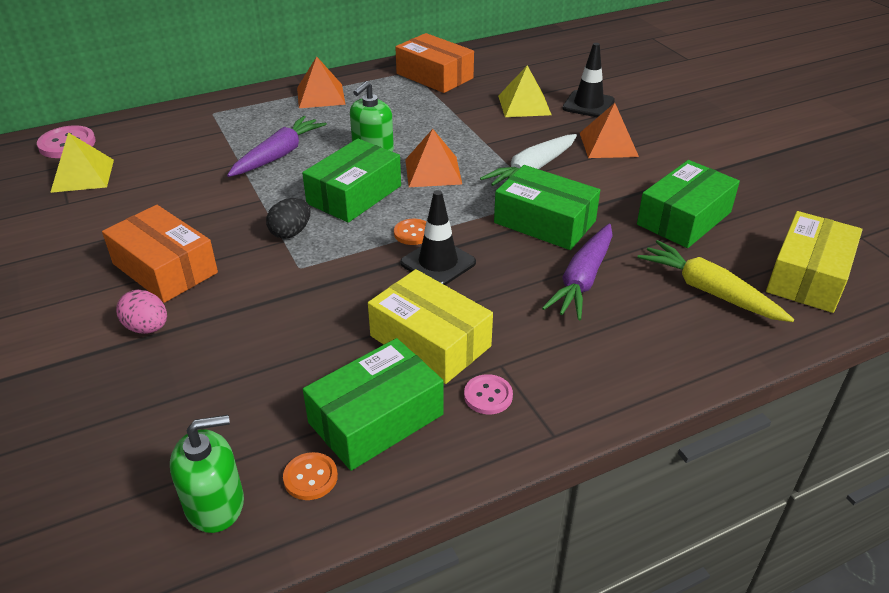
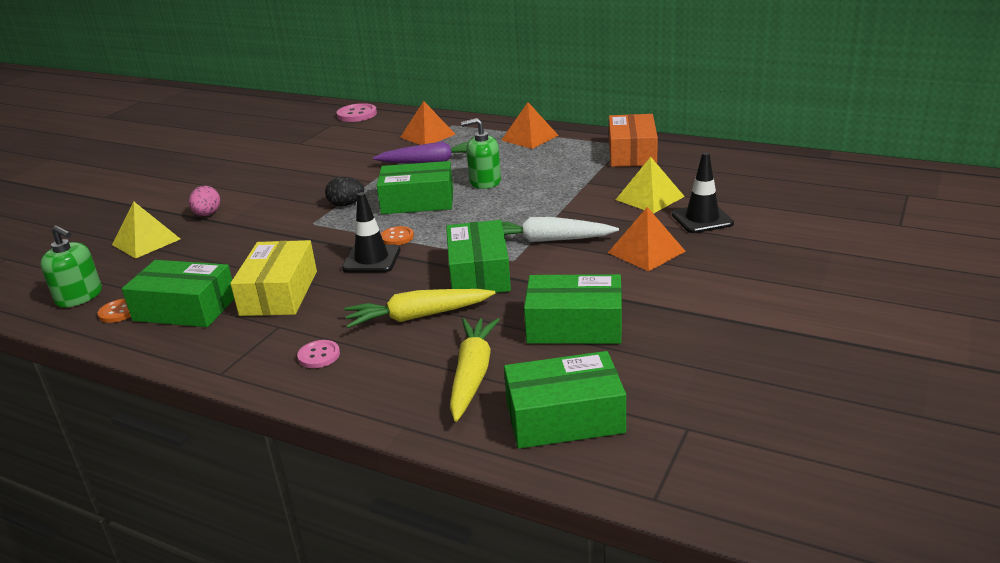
camera: 55 degrees right, 10 degrees down
(82, 175) = (330, 133): yellow pyramid -> yellow pyramid (146, 242)
(165, 268) = (267, 192): orange box -> none
(433, 171) = (488, 210): orange pyramid -> orange pyramid (428, 136)
(488, 396) = (240, 334): pink button -> pink button (319, 355)
(583, 280) = (418, 316): purple carrot -> yellow carrot
(808, 276) = (564, 417): yellow box -> green box

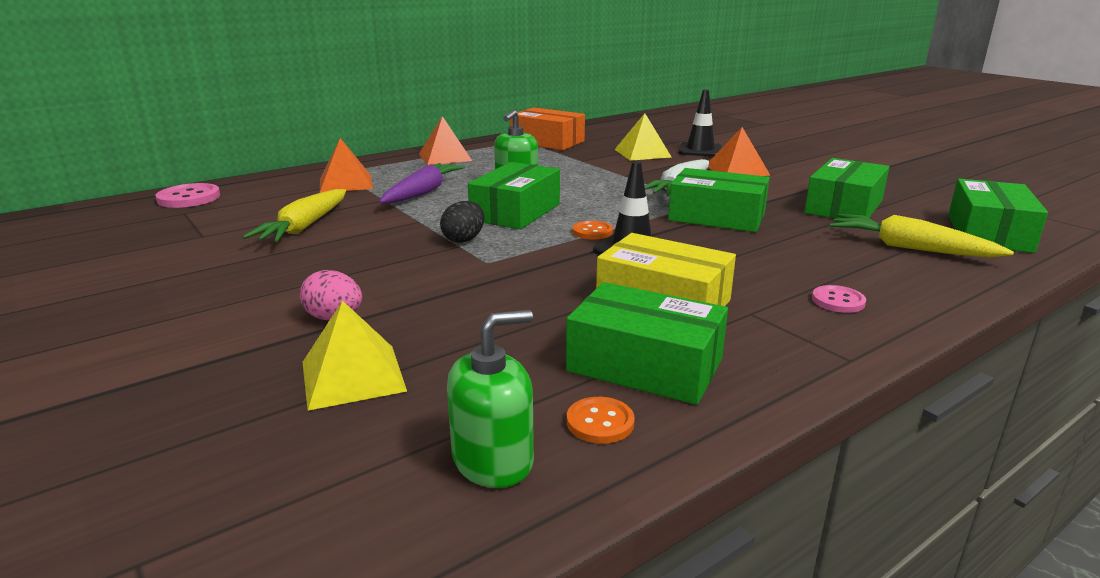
camera: 65 degrees left, 5 degrees down
(185, 308) = (645, 365): green box -> green box turned 75 degrees clockwise
(418, 316) = (784, 249): yellow carrot -> yellow carrot (305, 227)

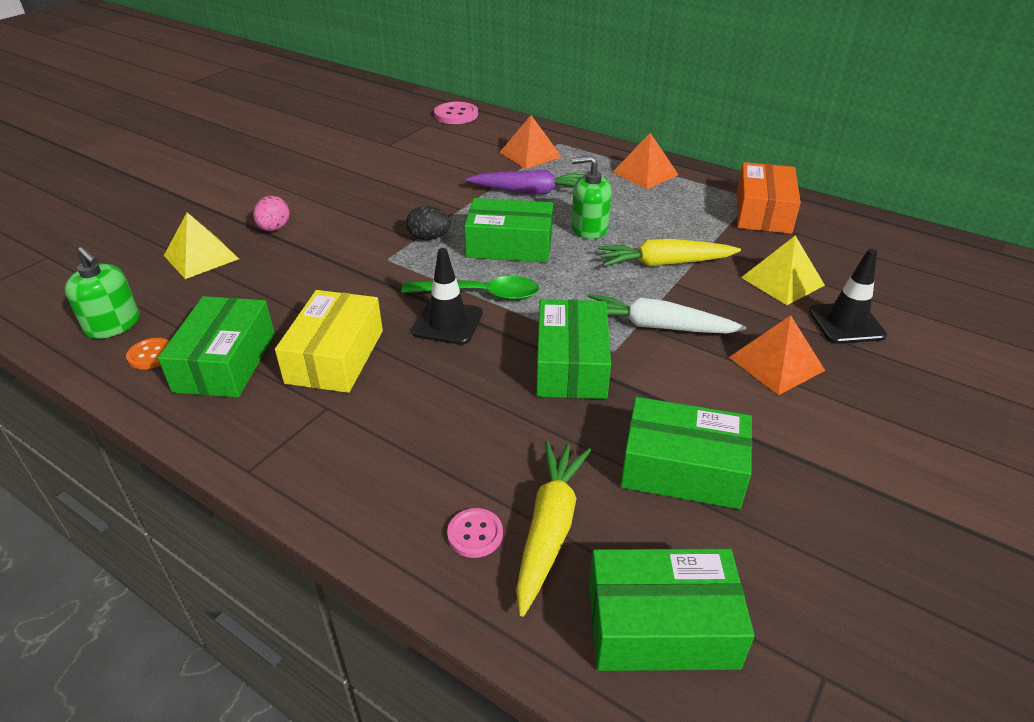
camera: 70 degrees right, 15 degrees up
(305, 227) = (422, 170): yellow carrot -> yellow carrot (665, 263)
(592, 232) = (480, 294): orange button -> green spoon
(838, 301) = (367, 463): pink button -> pink button (475, 534)

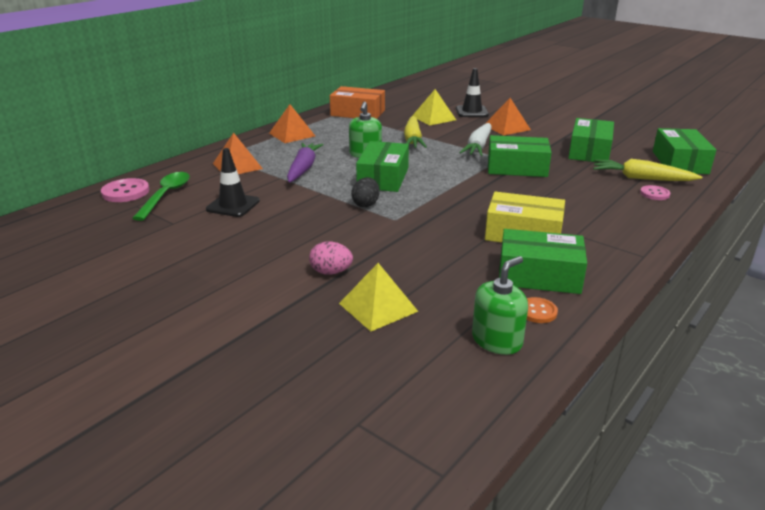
camera: 85 degrees left, 10 degrees down
(447, 323) = (480, 198): black traffic cone -> black traffic cone (233, 205)
(480, 294) = (446, 188): green spoon -> green spoon (166, 195)

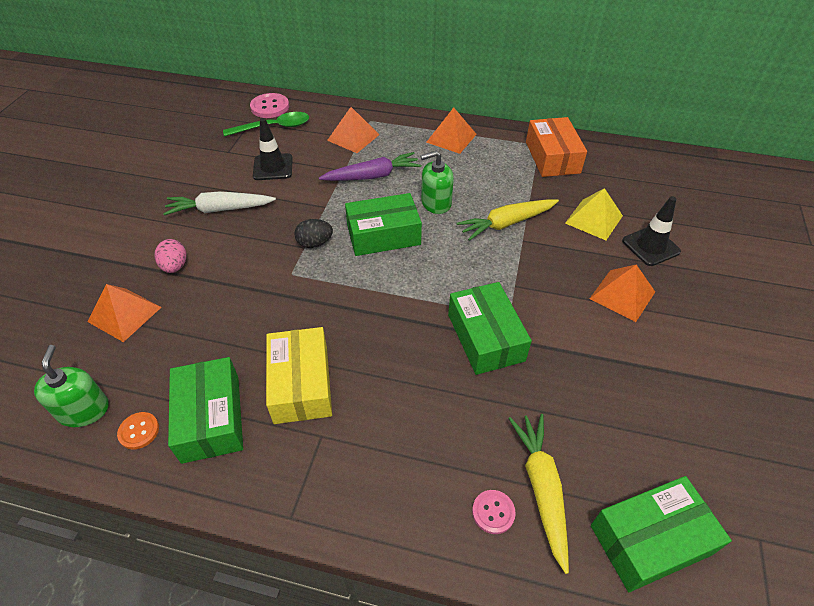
camera: 65 degrees right, 20 degrees up
(378, 307) = (124, 314): yellow pyramid -> orange pyramid
(478, 146) = (529, 284): white carrot -> white carrot (220, 209)
(497, 340) = (84, 410): green soap dispenser -> green soap dispenser turned 120 degrees counterclockwise
(589, 151) = (603, 406): green box -> none

